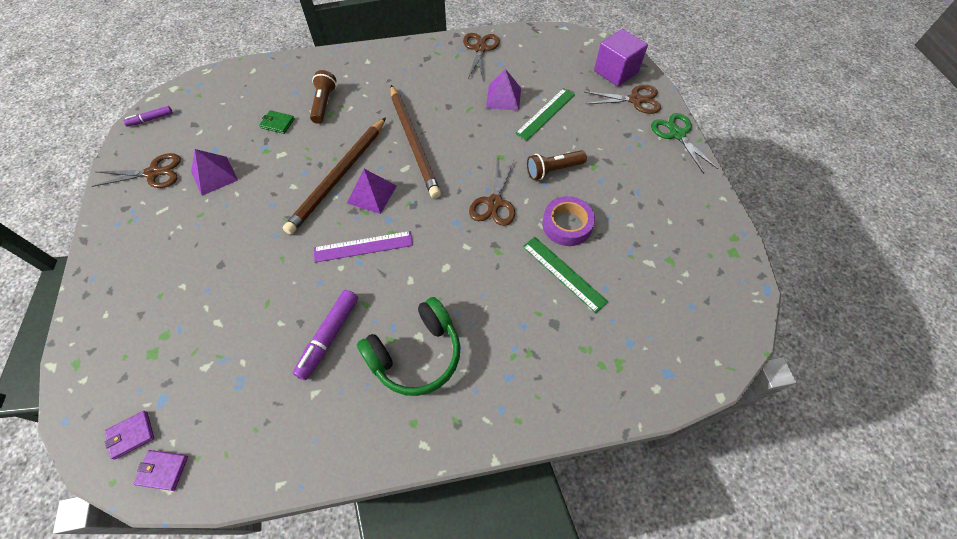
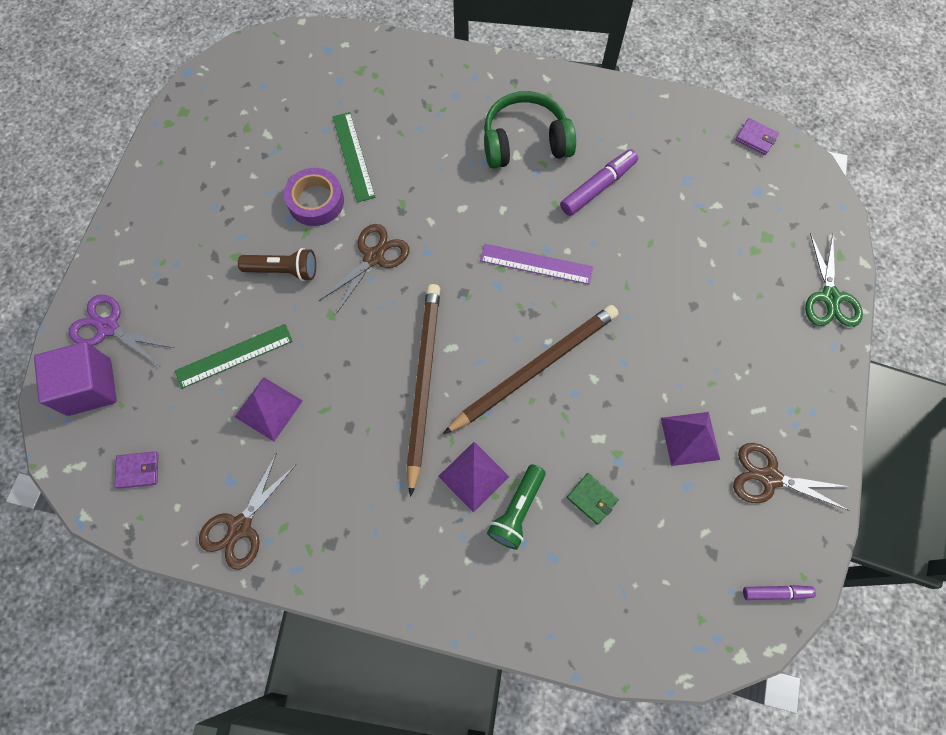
camera: 155 degrees left, 10 degrees up
(131, 435) = (783, 173): purple wallet -> purple wallet (138, 470)
(324, 103) = (517, 510): brown flashlight -> green flashlight
(372, 194) = (504, 326): purple pyramid -> purple pyramid (473, 476)
(635, 100) = (108, 327): brown scissors -> purple scissors
(677, 134) = (108, 256): green scissors -> green scissors (830, 297)

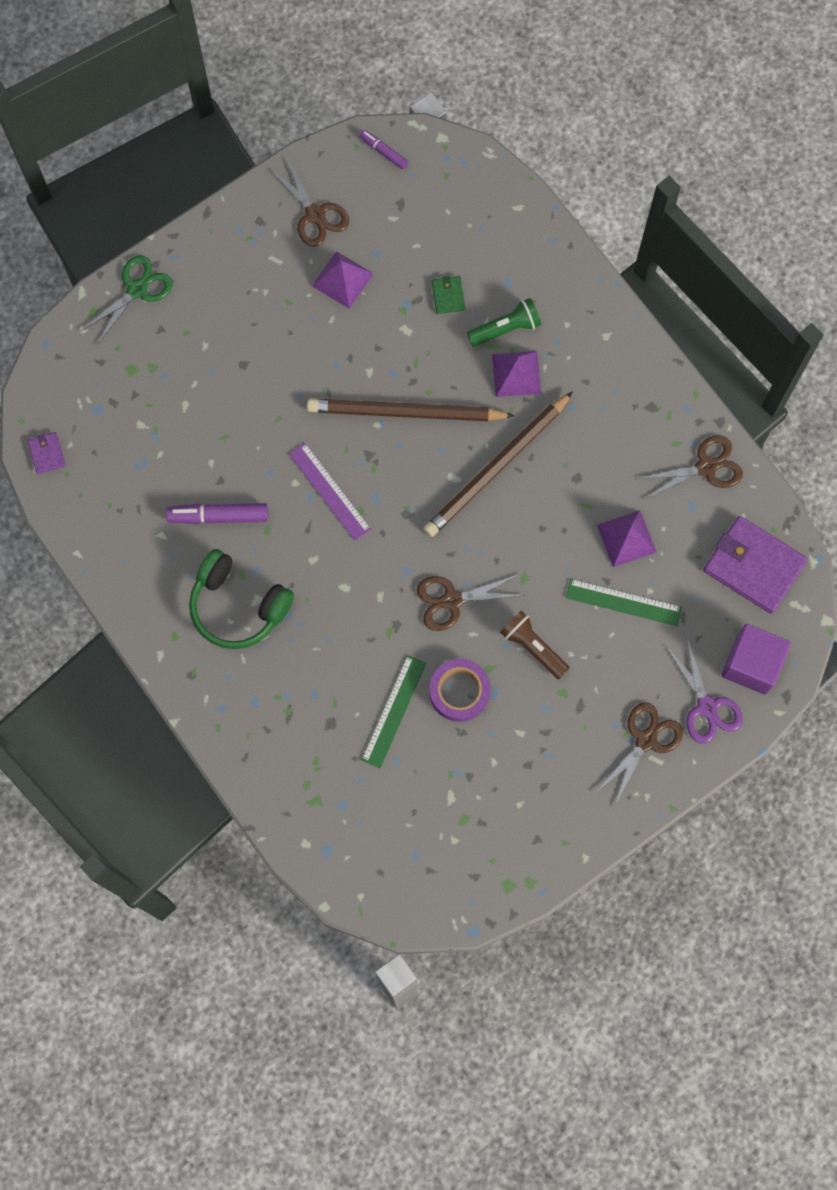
camera: 140 degrees left, 5 degrees up
(138, 470) = (753, 566): purple wallet -> purple wallet, size x2.21
(144, 269) = (646, 740): none -> brown scissors

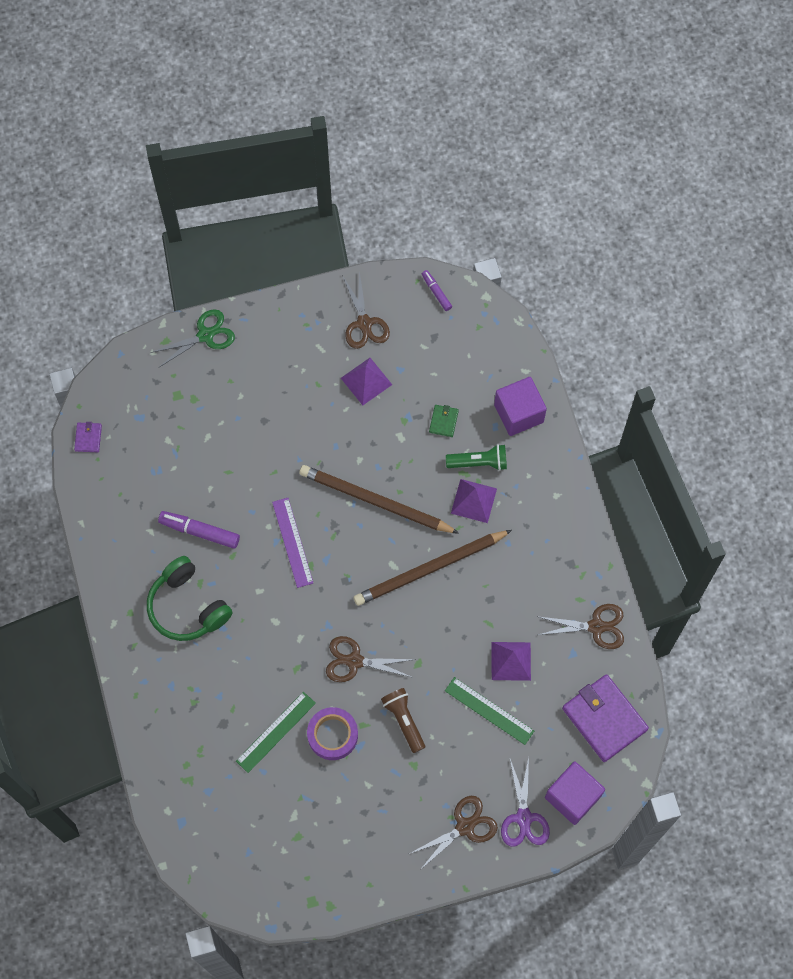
camera: 20 degrees right, 5 degrees down
(529, 258) = (518, 413): none -> purple cube

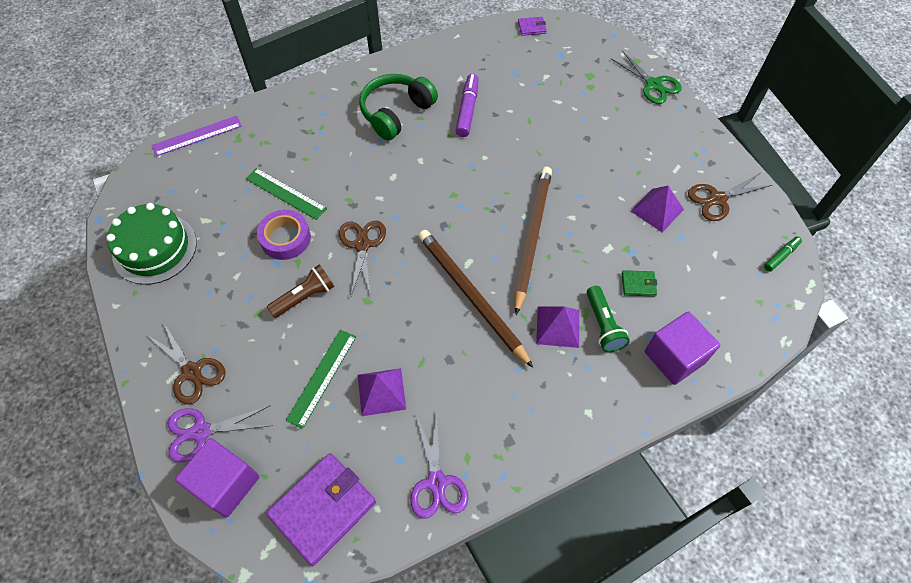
camera: 80 degrees right, 10 degrees down
(292, 542) = (473, 177): purple ruler -> purple ruler (197, 136)
(320, 866) = (154, 248): none -> green cake
(436, 292) = (781, 256): purple marker -> green marker
(596, 626) = (437, 482): brown scissors -> purple scissors

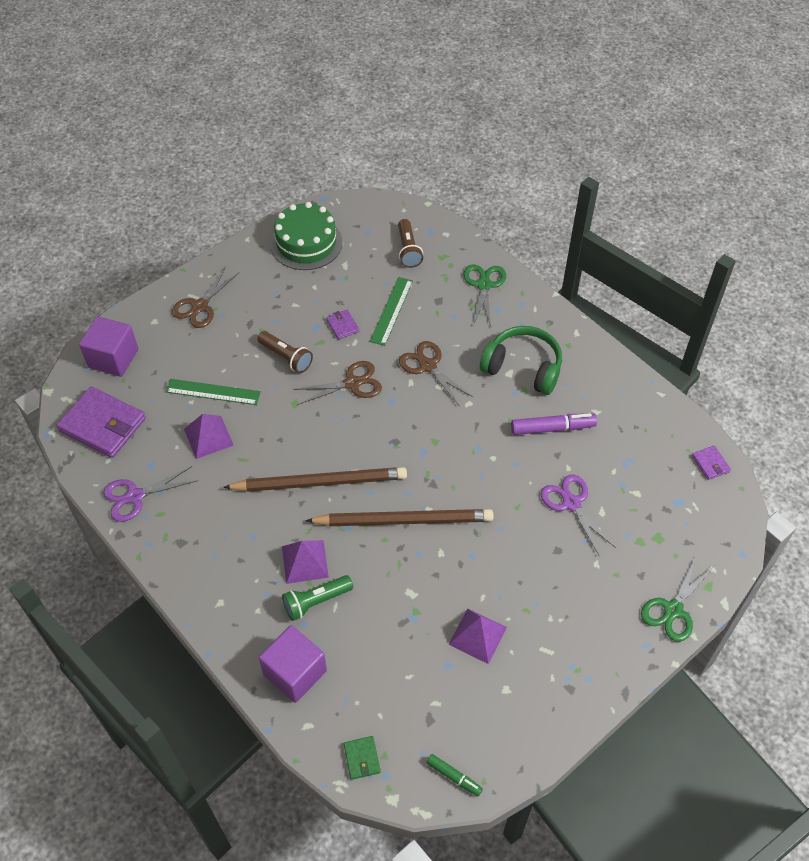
camera: 75 degrees right, 5 degrees down
(197, 136) = (434, 228): purple ruler -> none
(201, 432) = (151, 329): purple scissors -> purple scissors (571, 503)
(214, 163) = (408, 250): none -> brown flashlight
(285, 238) = (342, 326): purple tape -> purple wallet
(289, 116) = (484, 285): none -> green scissors
(471, 296) = (320, 482): brown pencil -> brown pencil turned 45 degrees clockwise
(638, 284) = (373, 628): green wallet -> green wallet (362, 758)
(717, 199) = (515, 700): brown scissors -> brown scissors (428, 366)

